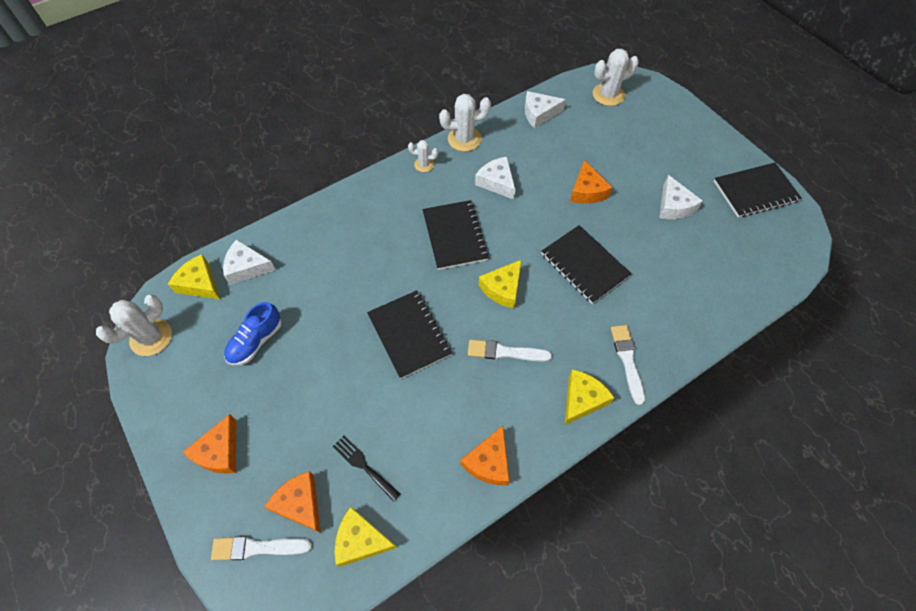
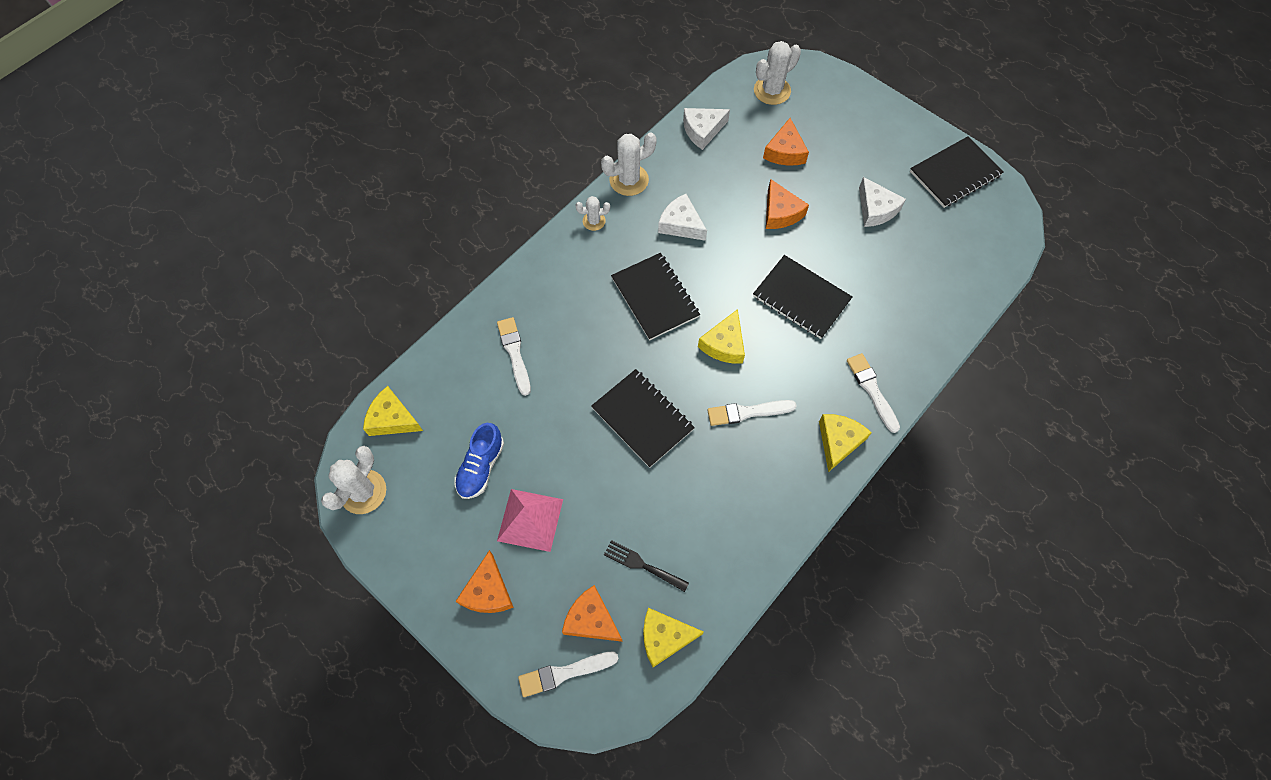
camera: 15 degrees left, 5 degrees up
(247, 267) = (438, 387): white cheese -> none
(280, 398) = (530, 520): none -> pink pyramid
(320, 254) = (514, 353): none -> white brush
(489, 462) = (765, 528): orange cheese -> orange cheese (785, 151)

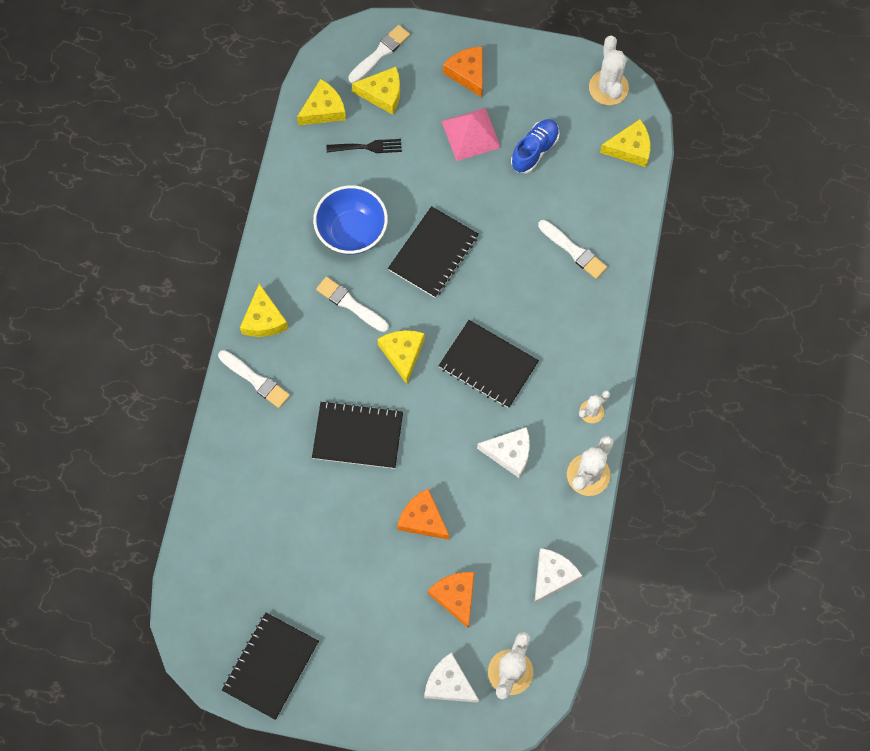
camera: 150 degrees right, 5 degrees up
(481, 467) = (534, 150): blue shoe -> blue shoe turned 45 degrees clockwise
(591, 619) = (382, 94): orange cheese -> yellow cheese
(642, 418) = (433, 253): black notebook -> black notebook turned 75 degrees counterclockwise
(708, 482) = (352, 232): none -> blue bowl
(747, 412) = (350, 304): white brush -> white brush turned 105 degrees counterclockwise
(875, 209) = (332, 575): white cheese -> white cheese (449, 683)

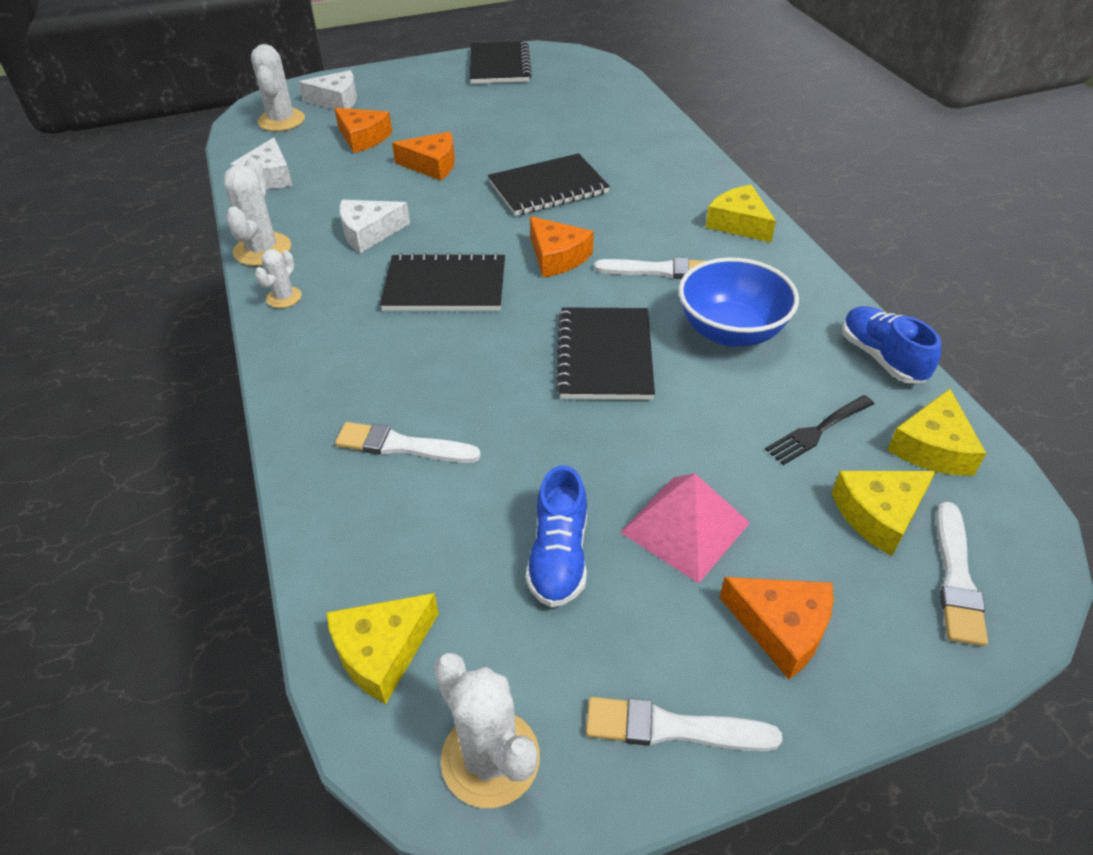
camera: 150 degrees right, 25 degrees down
(255, 380) = (693, 184): white brush -> white brush (673, 728)
(291, 170) = (881, 357): none -> blue shoe
(402, 354) = (557, 257): yellow cheese -> orange cheese

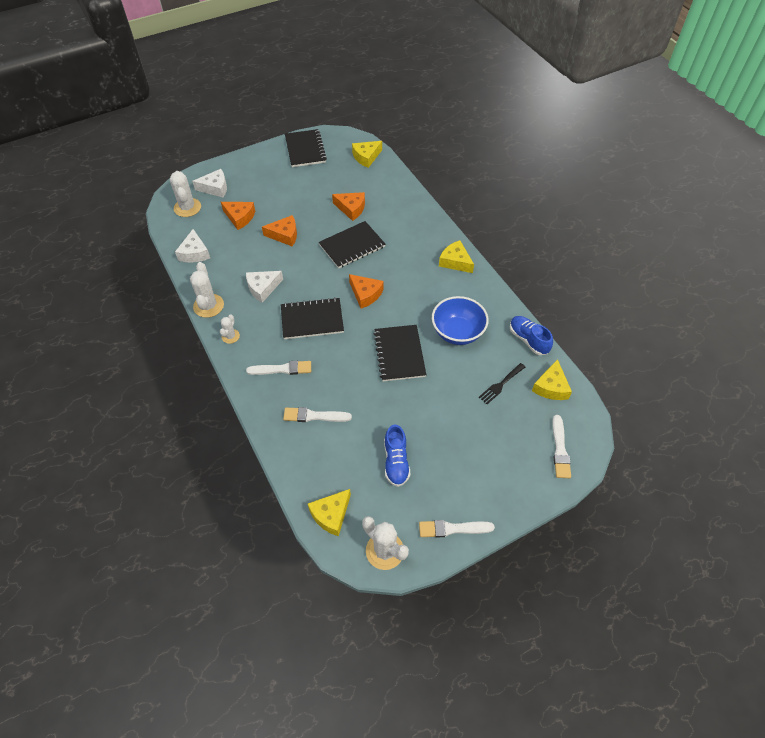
camera: 10 degrees left, 10 degrees up
(658, 270) = (418, 298): white brush -> white brush (282, 369)
(685, 527) = (447, 441): pink pyramid -> none
(781, 628) = (491, 481): orange cheese -> orange cheese (351, 208)
(879, 514) = (528, 424): yellow cheese -> yellow cheese (366, 157)

